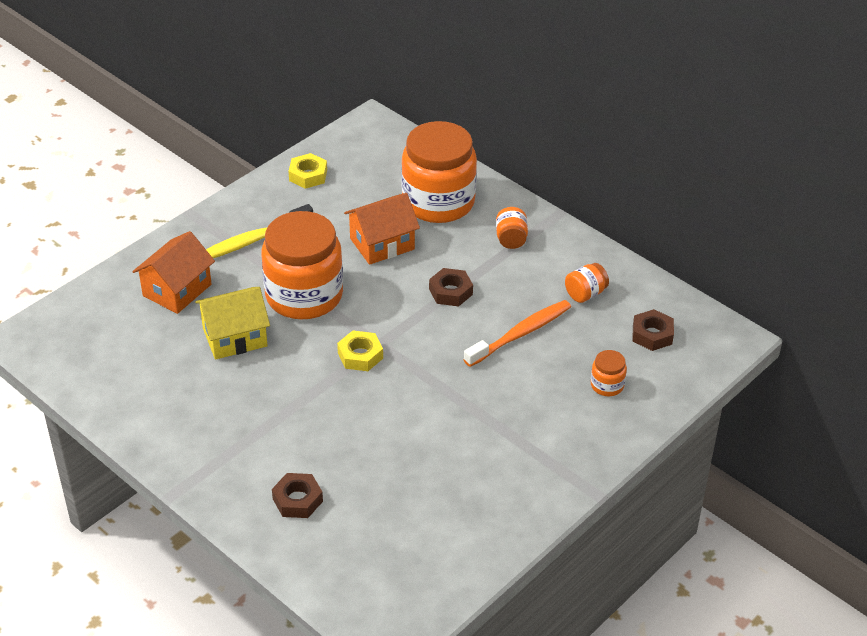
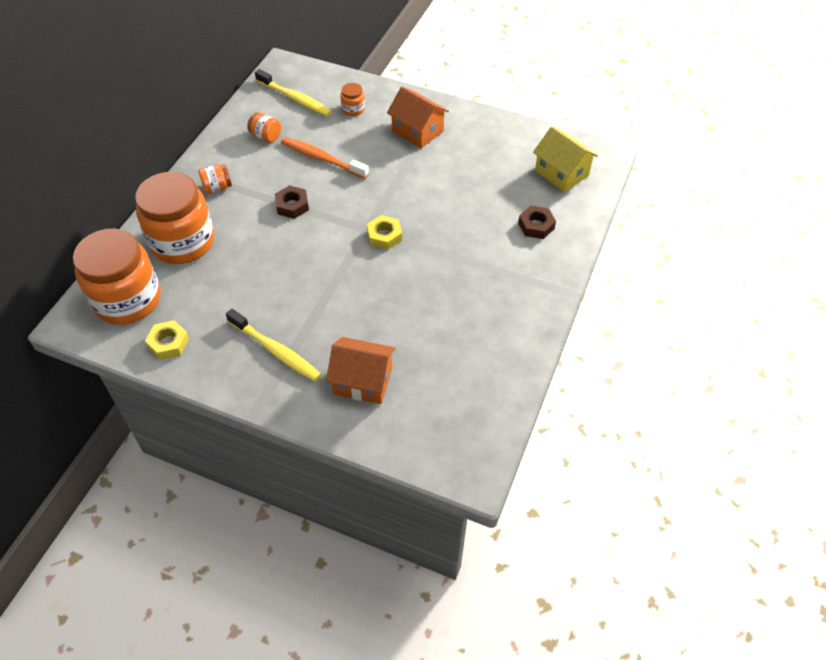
camera: 110 degrees left, 10 degrees up
(235, 337) = (401, 318): yellow house -> yellow house (561, 173)
(304, 295) = (333, 291): orange jar -> orange jar (127, 300)
(382, 244) = (249, 262): orange house -> orange house (417, 131)
(652, 334) = (295, 98): brown nut -> yellow toothbrush

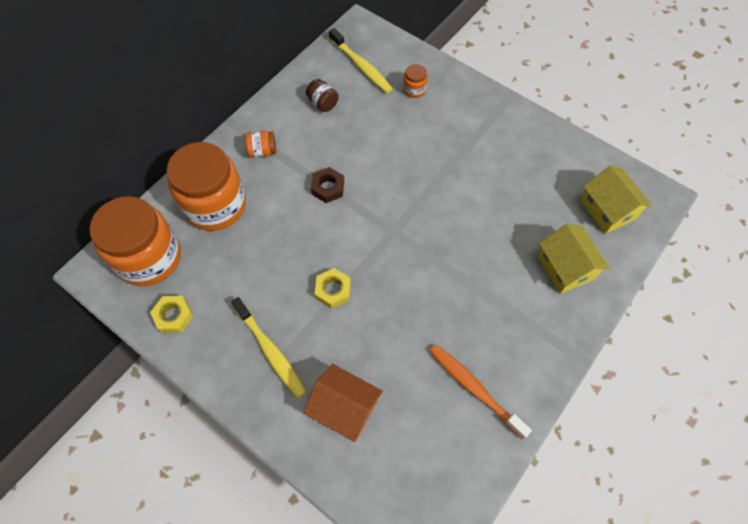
camera: 15 degrees right, 10 degrees up
(266, 136) = (323, 103): orange jar -> brown jar
(322, 159) = (370, 140): orange toothbrush -> orange toothbrush (474, 389)
(384, 236) = (408, 243): yellow nut -> yellow nut (333, 290)
(417, 131) = (471, 128): orange house -> none
(536, 226) = (565, 268): brown nut -> yellow house

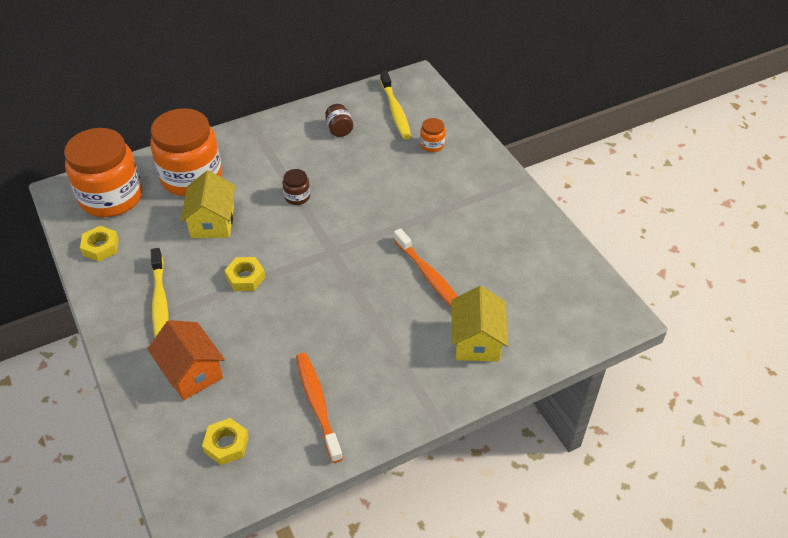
camera: 25 degrees right, 15 degrees down
(263, 151) = (260, 150): orange jar -> none
(328, 188) = (297, 196): brown nut -> brown jar
(421, 465) = (226, 444): none -> yellow nut
(491, 222) = (429, 276): none -> orange toothbrush
(607, 210) = (556, 308): yellow house -> yellow house (212, 222)

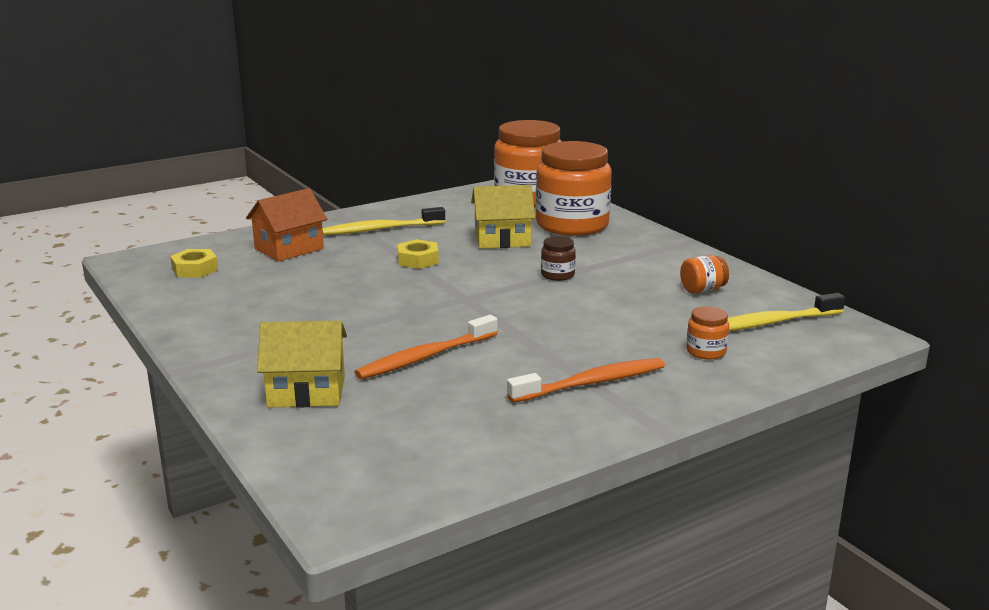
camera: 85 degrees right, 25 degrees down
(101, 247) = (456, 202): yellow nut -> none
(317, 404) = (230, 304): orange toothbrush -> orange toothbrush (591, 383)
(339, 129) = (702, 290): brown jar -> orange jar

